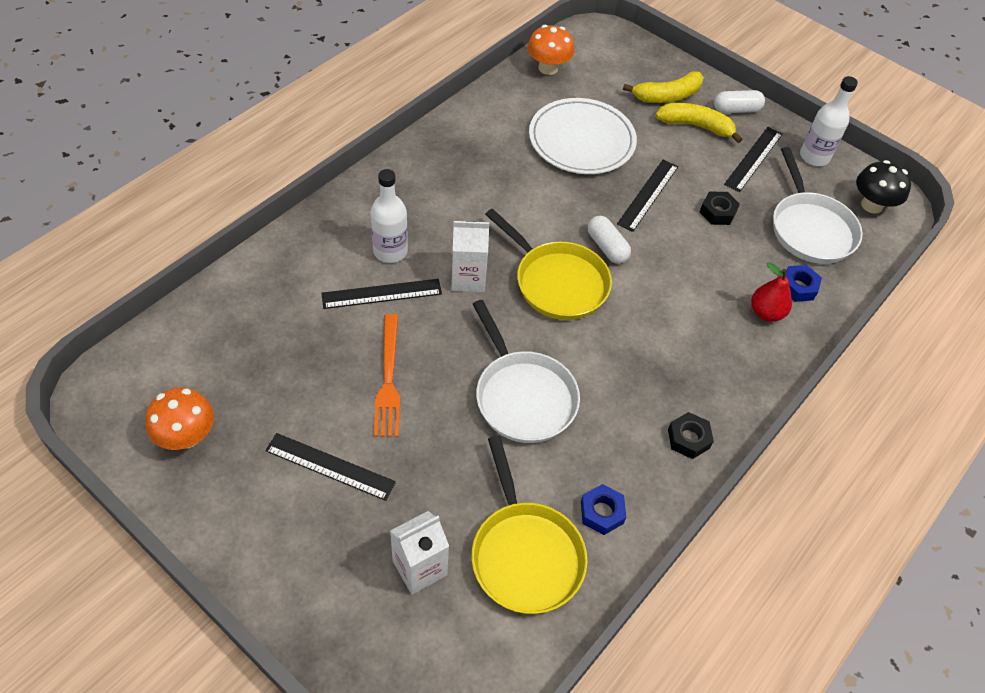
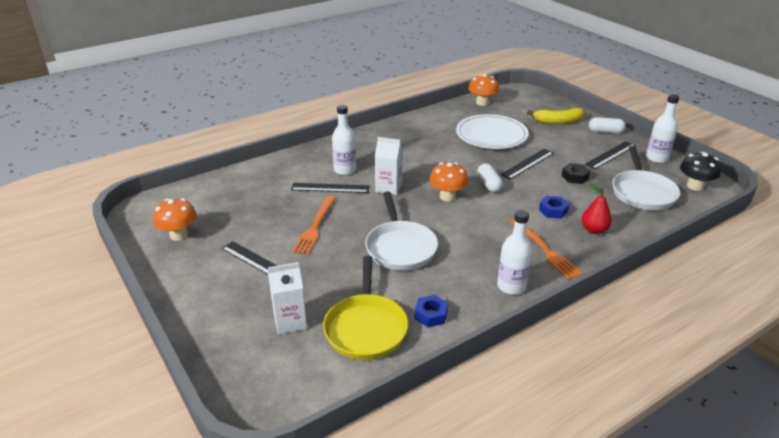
camera: 20 degrees right, 20 degrees down
(557, 282) = (447, 196): yellow pan -> orange mushroom
(688, 439) = (511, 286): black nut -> white bottle
(696, 126) = (573, 136): yellow banana -> none
(714, 363) = (545, 250): none -> orange fork
(798, 287) = (623, 220): blue nut -> blue nut (553, 210)

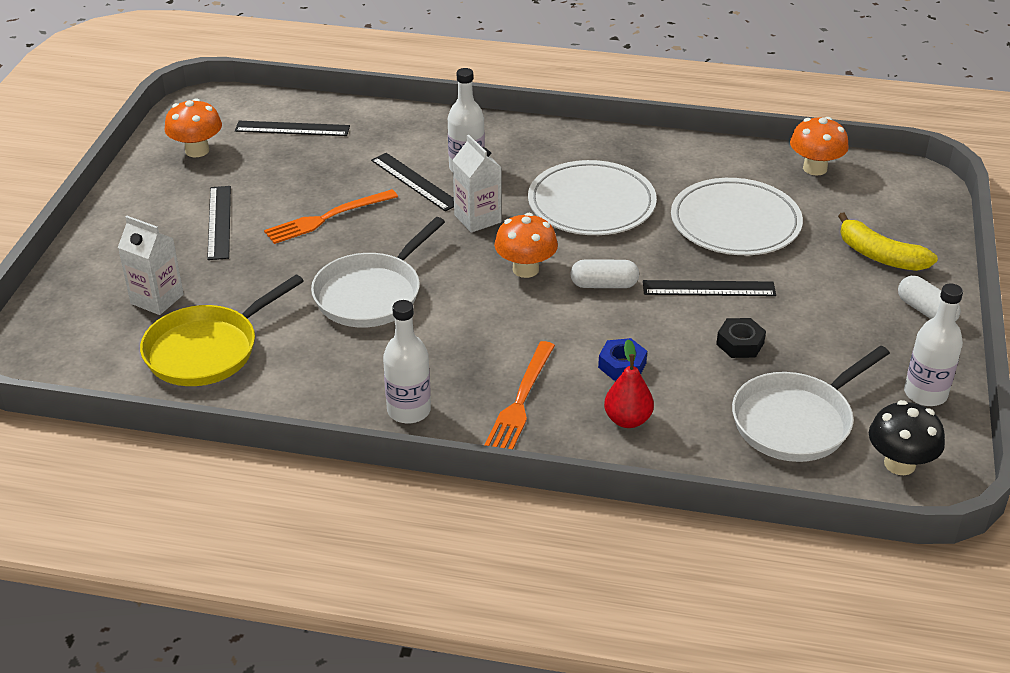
camera: 45 degrees right, 5 degrees up
(425, 156) = (591, 204): none -> white plate
(431, 315) = (281, 380): blue nut -> none
(489, 184) = (604, 285): white capsule -> white capsule turned 60 degrees clockwise
(610, 155) = (859, 347): black ruler -> black ruler (292, 129)

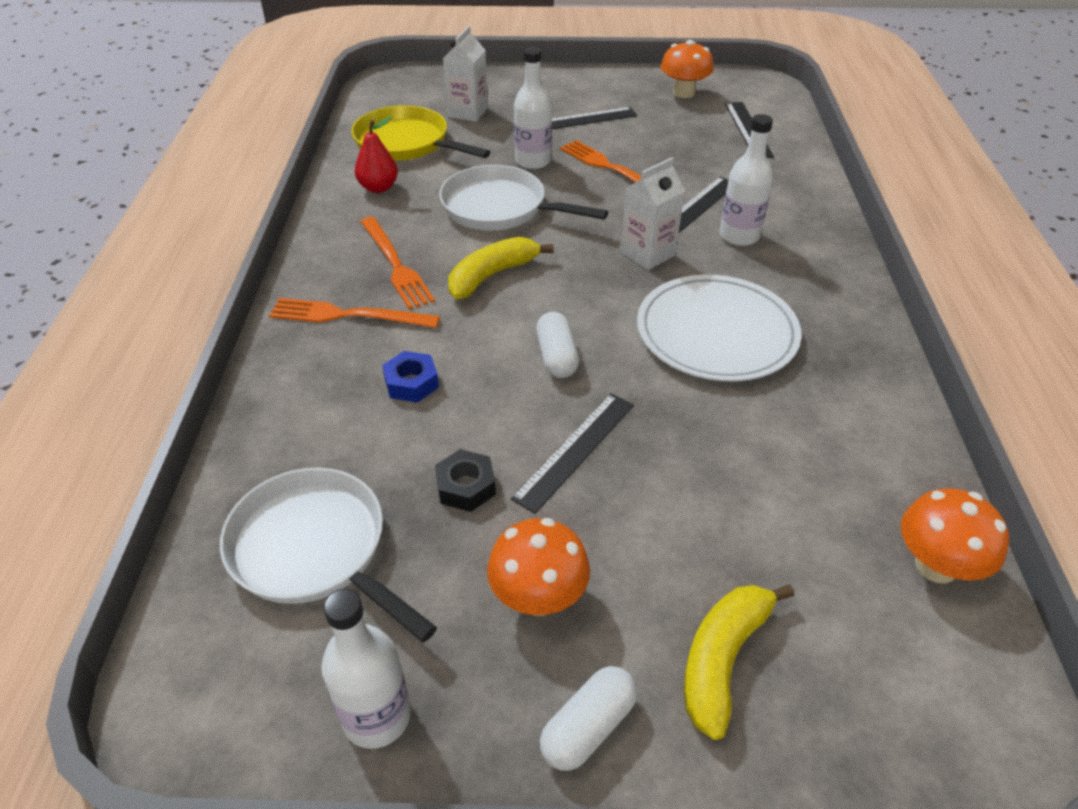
camera: 80 degrees right, 5 degrees up
(409, 410) = (332, 250): white bottle -> white bottle (533, 161)
(448, 368) = (395, 265): none -> orange fork
(483, 309) = (492, 275): none -> yellow banana
(525, 269) = (568, 296): orange mushroom -> orange mushroom (538, 597)
(627, 420) = (318, 394): red pear -> red pear (378, 188)
(709, 288) = (575, 450): black ruler -> black ruler turned 45 degrees clockwise
(735, 222) = (737, 471): white plate -> none
(899, 464) = (223, 674): black mushroom -> none

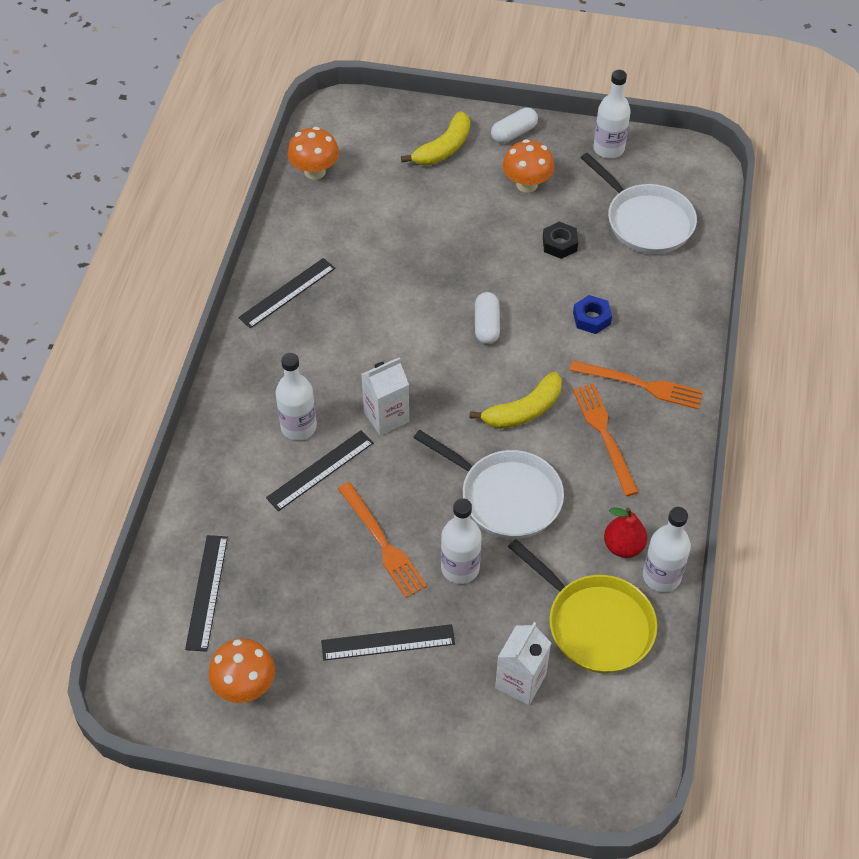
camera: 170 degrees left, 10 degrees up
(343, 174) = (661, 576): none -> white bottle
(575, 450) = (489, 257): black ruler -> black ruler (287, 293)
(716, 333) = (364, 329): white plate -> none

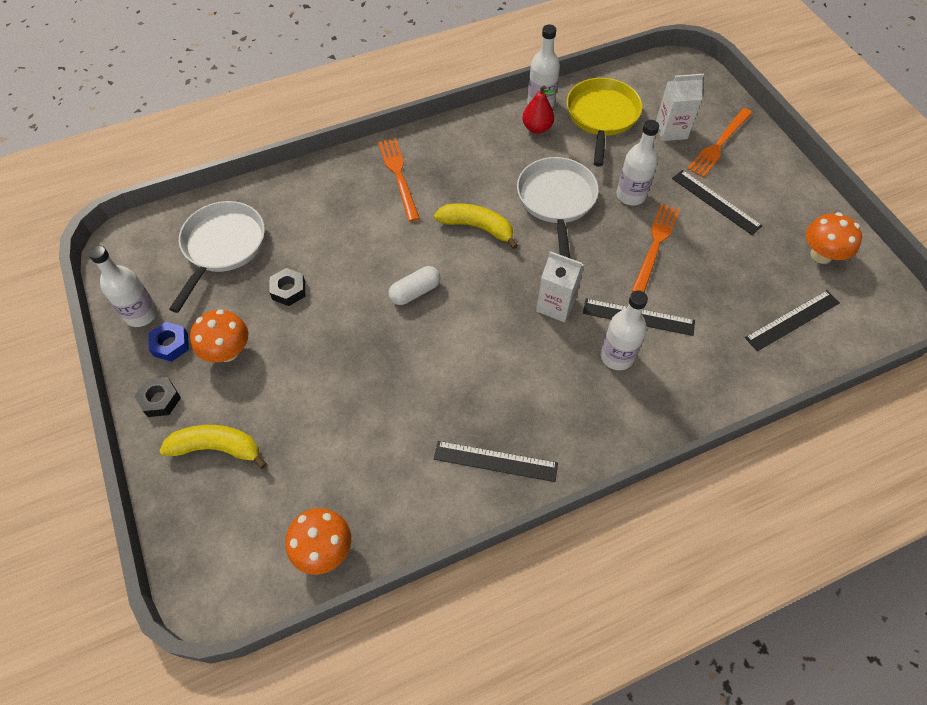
camera: 125 degrees left, 5 degrees up
(513, 133) = (160, 400): white capsule -> black nut
(591, 318) = (356, 231): blue nut -> blue nut (171, 345)
(604, 435) = (459, 175): orange fork -> orange fork (719, 144)

